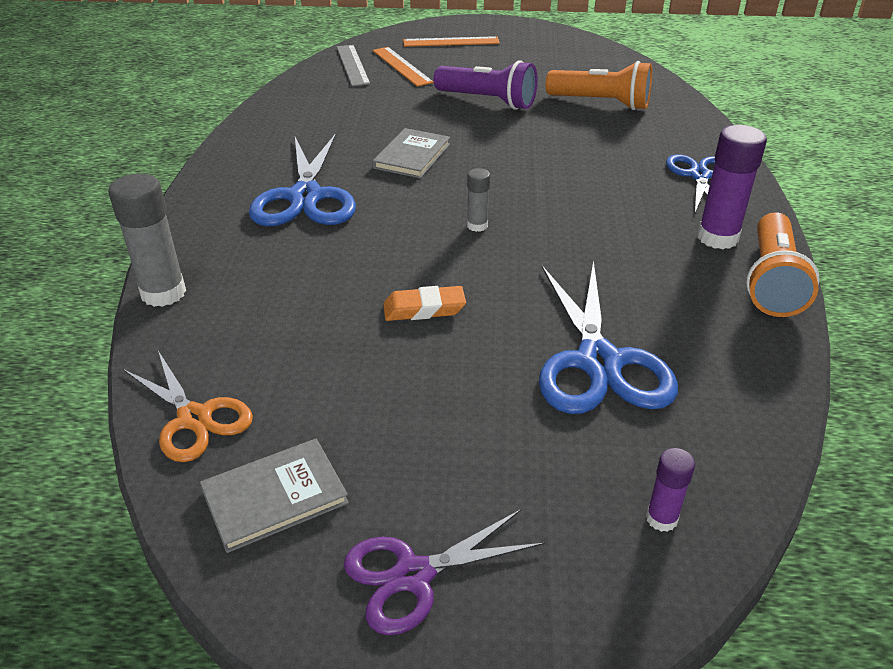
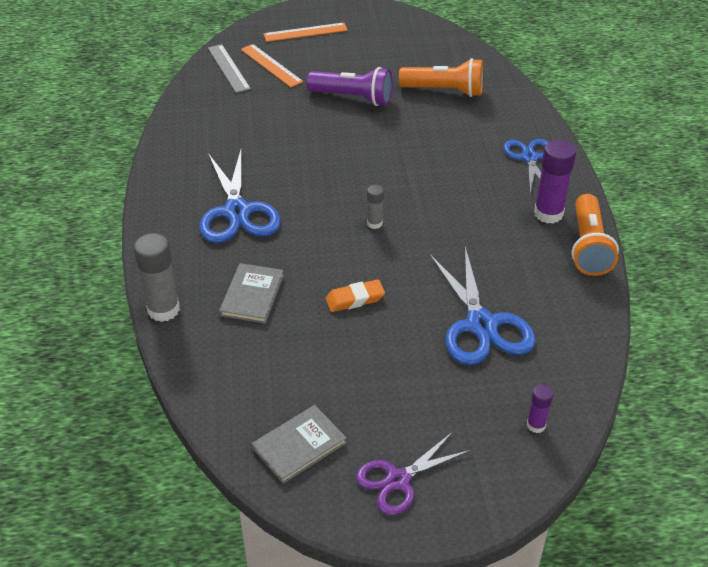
camera: 10 degrees left, 5 degrees up
(194, 418) = (226, 401): orange scissors -> none
(412, 156) = (307, 162): grey book -> grey book (252, 295)

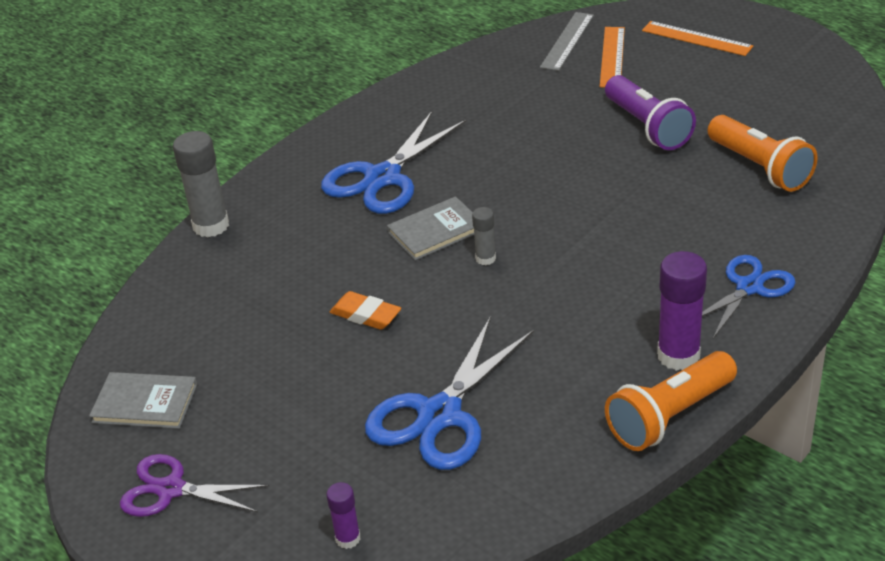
camera: 50 degrees right, 5 degrees down
(252, 295) = (290, 257): grey book -> grey book (435, 231)

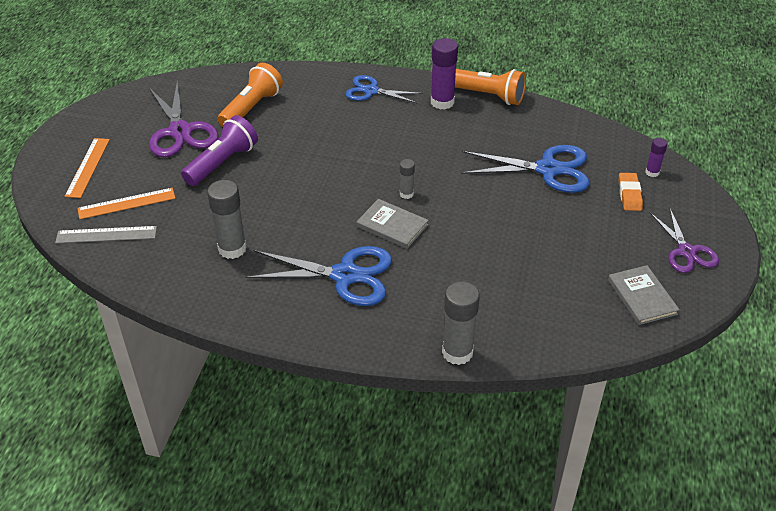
camera: 120 degrees left, 5 degrees up
(365, 315) = (493, 228): orange eraser -> orange eraser (629, 194)
(485, 112) = (232, 249): none -> grey glue stick
(734, 105) = (180, 131): none -> purple scissors

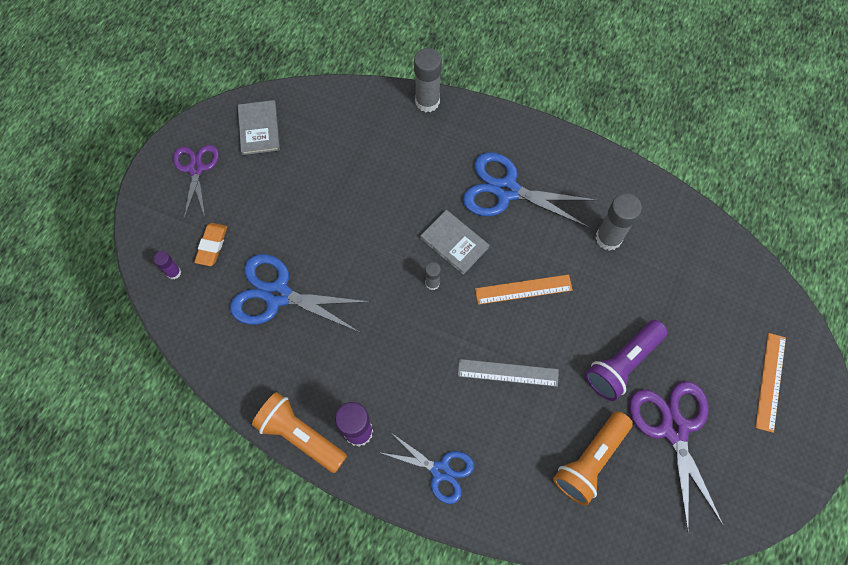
camera: 170 degrees left, 25 degrees up
(106, 235) = (731, 275): grey ruler -> grey ruler (508, 372)
(126, 203) = (718, 316): orange ruler -> orange ruler (523, 289)

